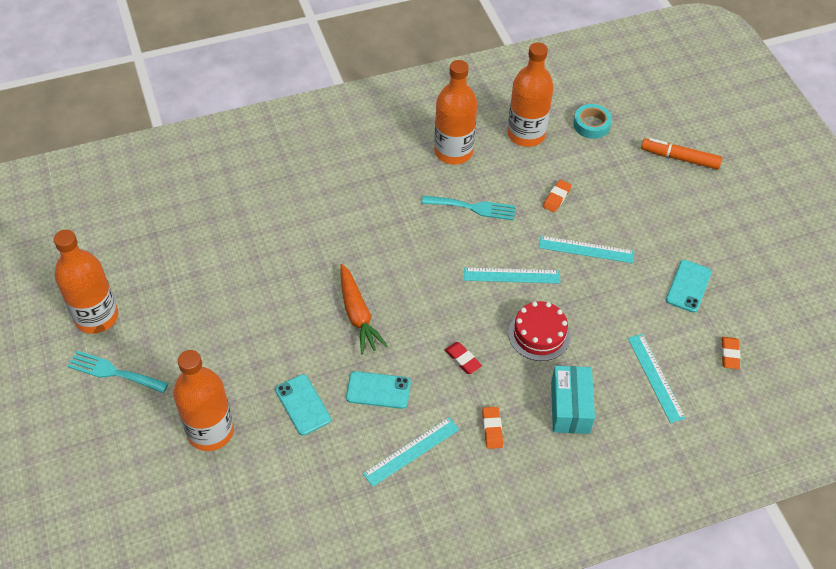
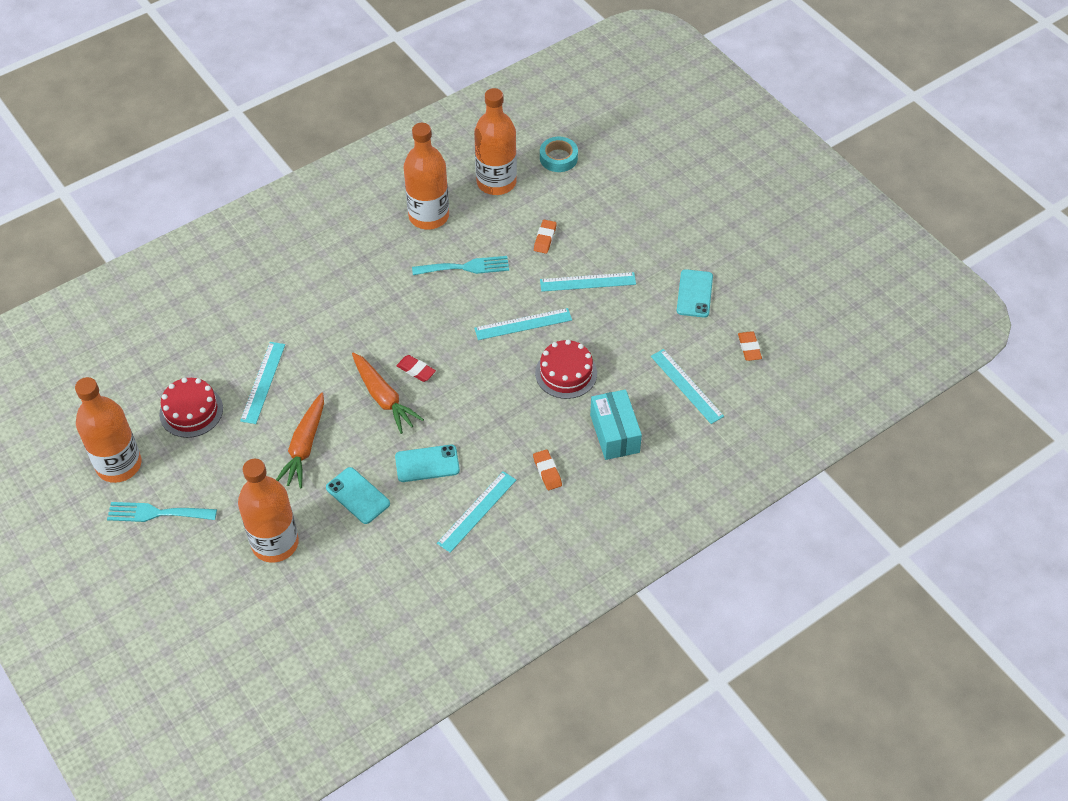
camera: 15 degrees left, 0 degrees up
(178, 282) = (191, 411): none -> red cake
(251, 271) = (263, 382): none -> turquoise ruler
(269, 343) = (304, 447): none -> orange carrot
(462, 359) = (500, 415): red eraser -> red eraser (416, 370)
(680, 158) = (653, 172): orange marker -> none

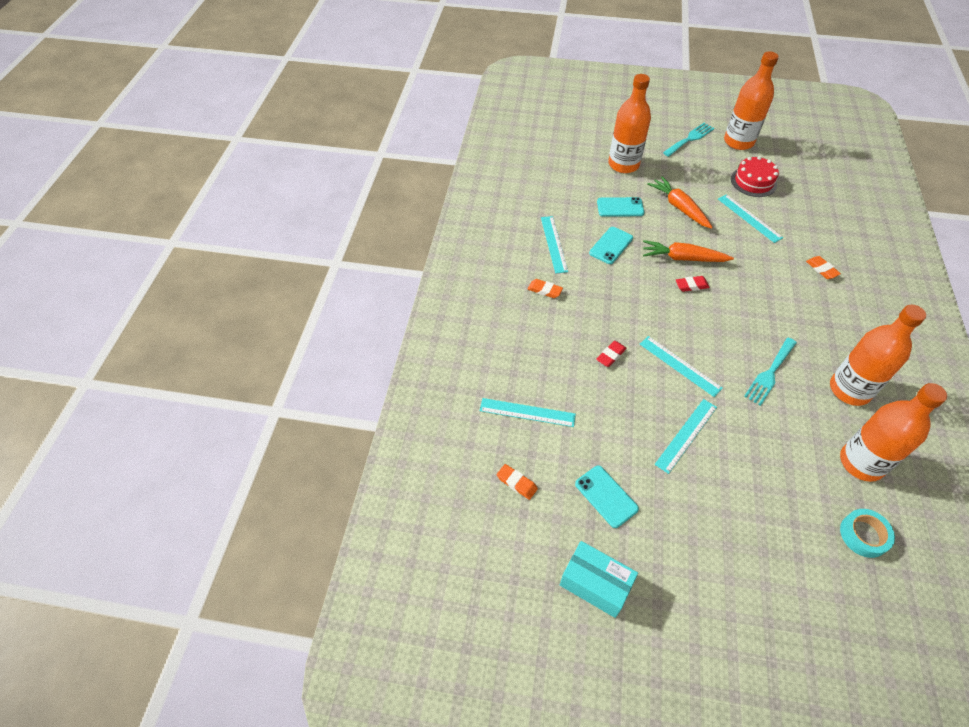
camera: 135 degrees right, 0 degrees up
(523, 324) = (680, 365): turquoise ruler -> turquoise ruler turned 75 degrees counterclockwise
(545, 238) = (761, 444): orange eraser -> orange eraser (821, 269)
(566, 373) = (611, 355): red cake -> red eraser
(614, 433) = (534, 342): turquoise box -> turquoise box (595, 584)

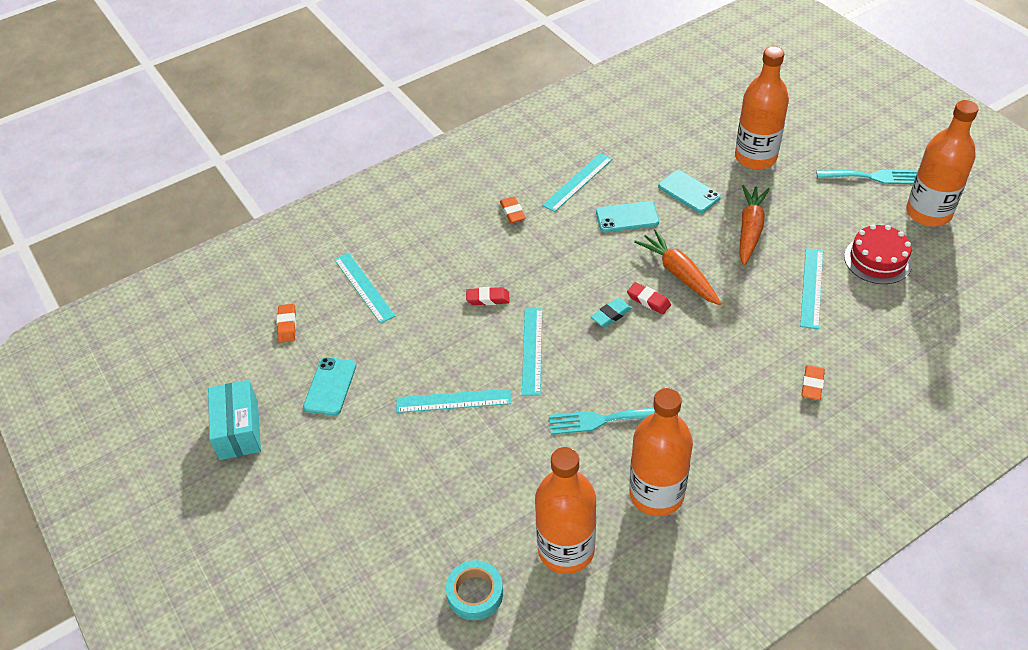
camera: 50 degrees right, 5 degrees down
(686, 309) = (611, 315): none -> turquoise eraser

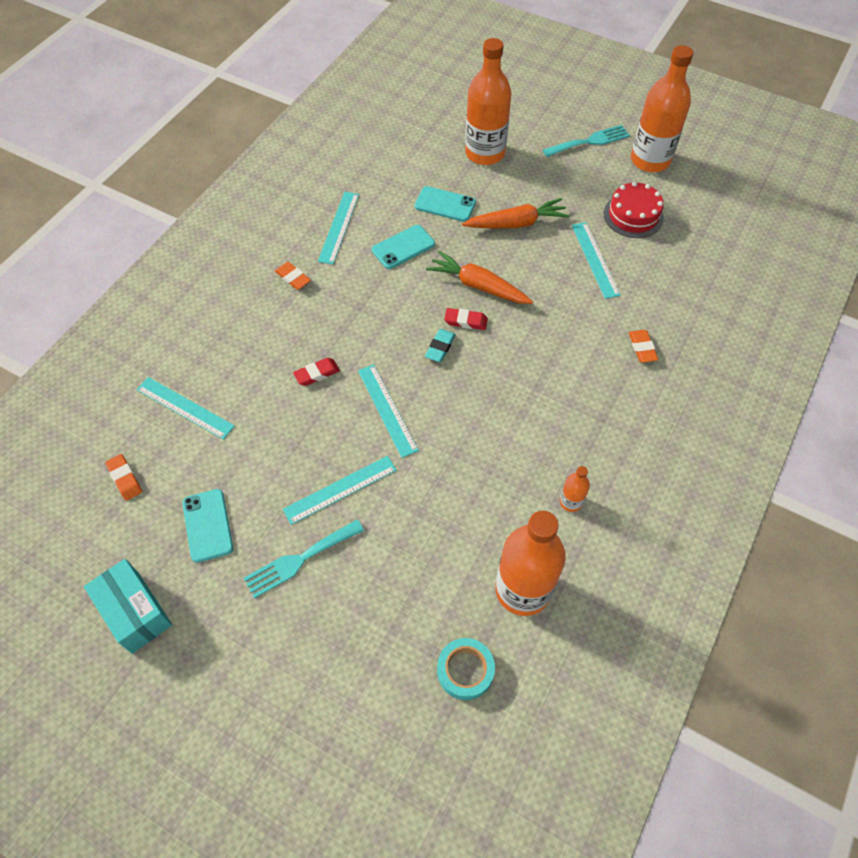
camera: 30 degrees left, 10 degrees up
(602, 420) = (487, 452): turquoise fork -> turquoise fork (299, 560)
(656, 494) = (570, 502): orange bottle -> orange bottle, size x0.44
(750, 230) = (516, 223): orange carrot -> orange carrot turned 90 degrees clockwise

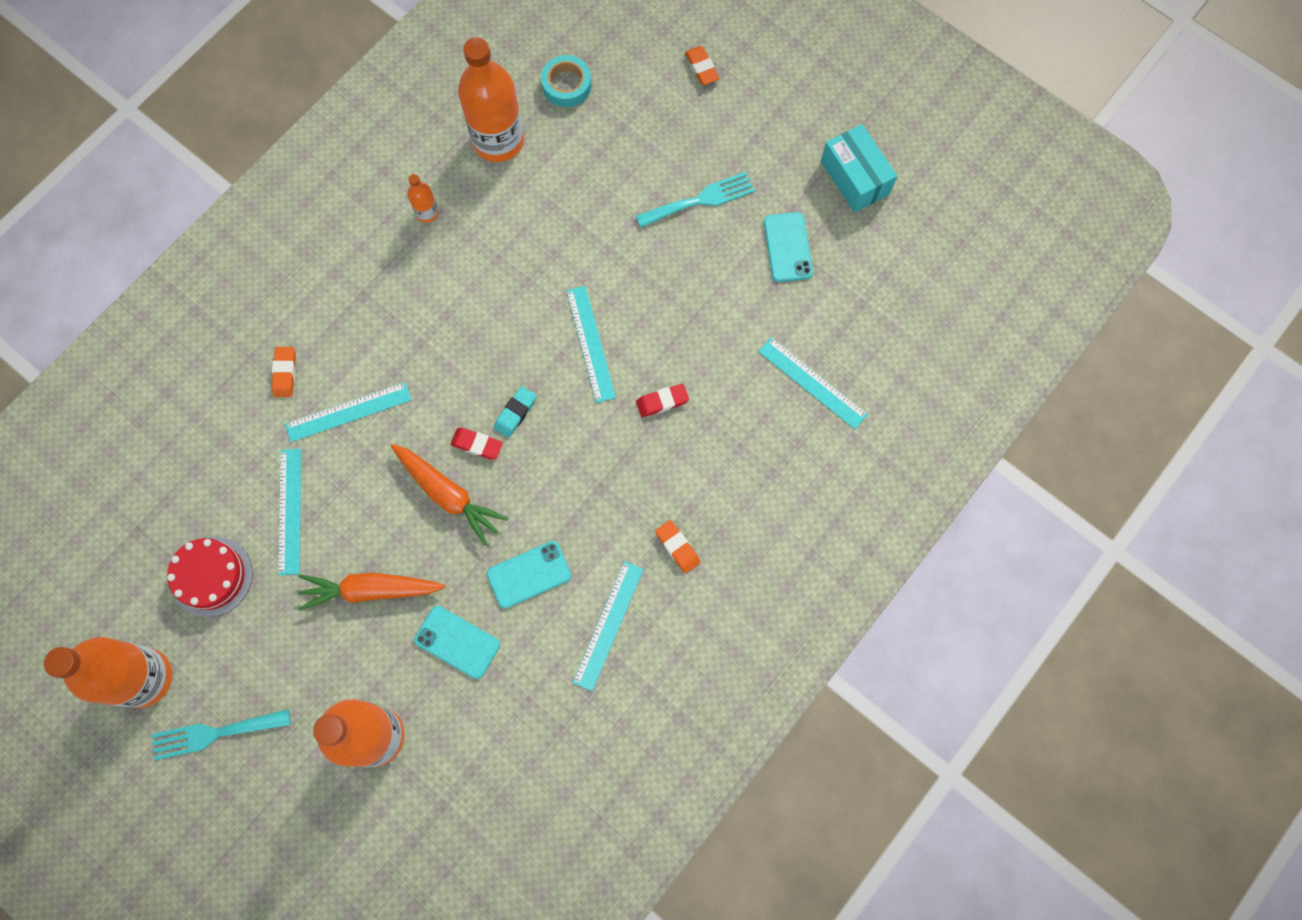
camera: 170 degrees left, 15 degrees up
(125, 479) = (873, 309): orange eraser -> orange eraser (701, 68)
(340, 490) = (653, 262): turquoise ruler -> turquoise ruler (348, 411)

